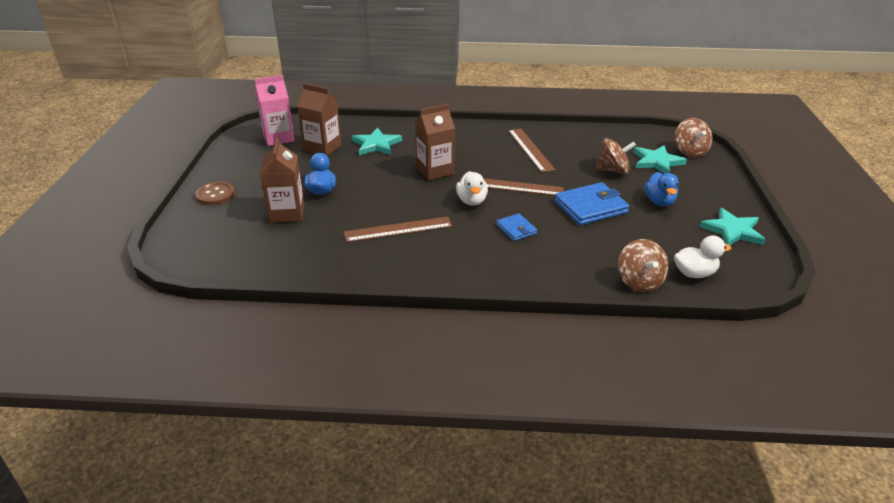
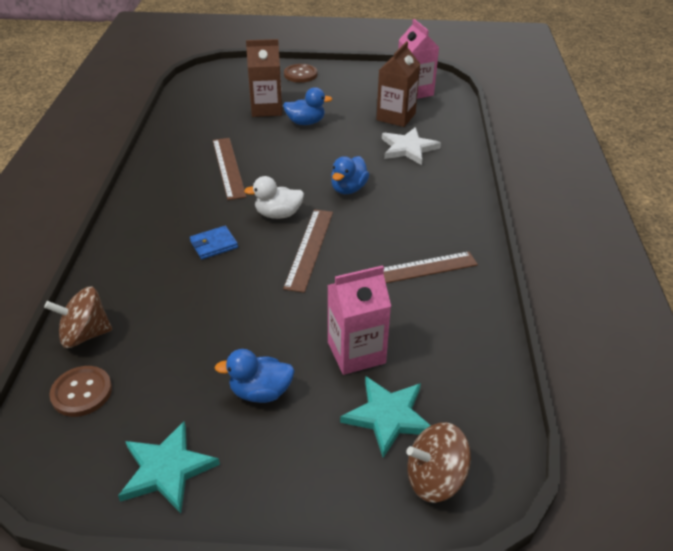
camera: 90 degrees right, 5 degrees up
(376, 144) = (408, 148): turquoise star -> white star
(435, 170) = (348, 189): brown carton -> blue duck
(590, 207) = (253, 313): blue wallet -> none
(613, 170) = (356, 353): brown spinning top -> pink carton
(694, 273) = (82, 392): white duck -> brown button

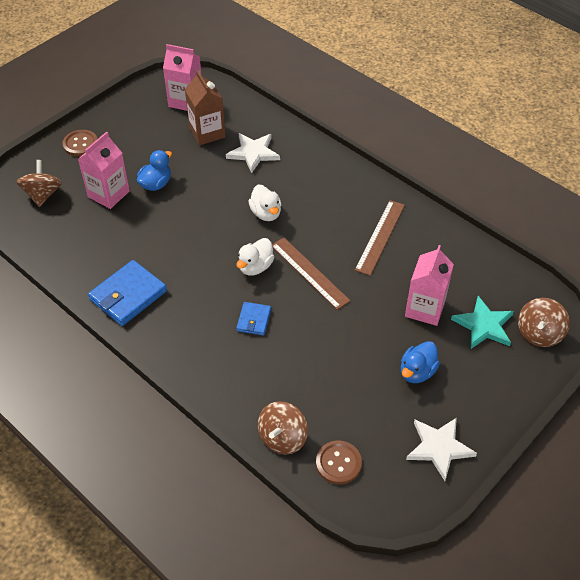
camera: 50 degrees left, 10 degrees up
(167, 469) = (439, 448): turquoise star -> white star
(171, 168) = (128, 295): none -> blue wallet
(228, 167) = (166, 262): brown ruler -> none
(230, 85) = (43, 194): none -> brown spinning top
(266, 109) = (108, 194): brown carton -> pink carton
(348, 189) = (266, 213): blue duck -> white duck

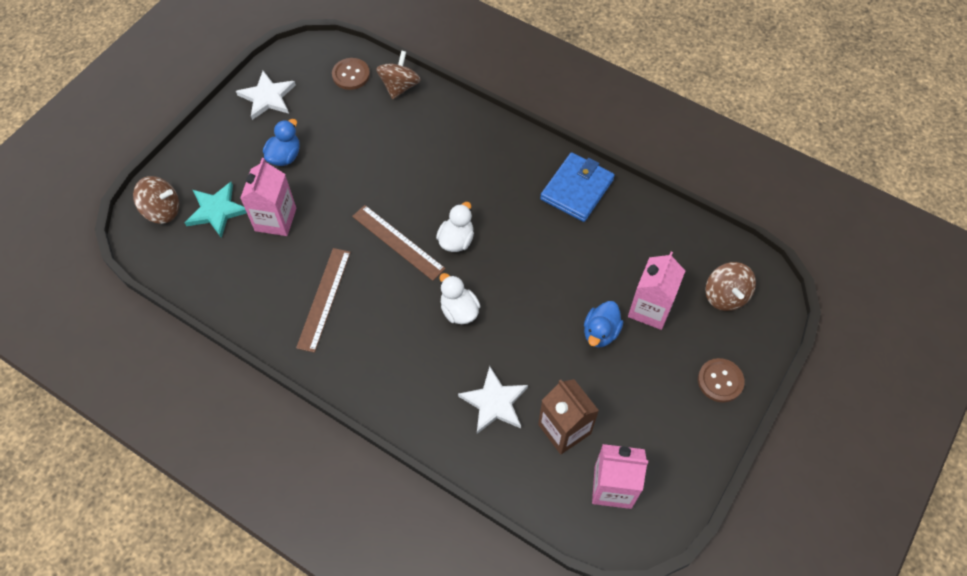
camera: 170 degrees right, 10 degrees up
(253, 320) = (445, 183): blue wallet -> none
(539, 333) = (162, 210): brown spinning top -> brown spinning top turned 75 degrees clockwise

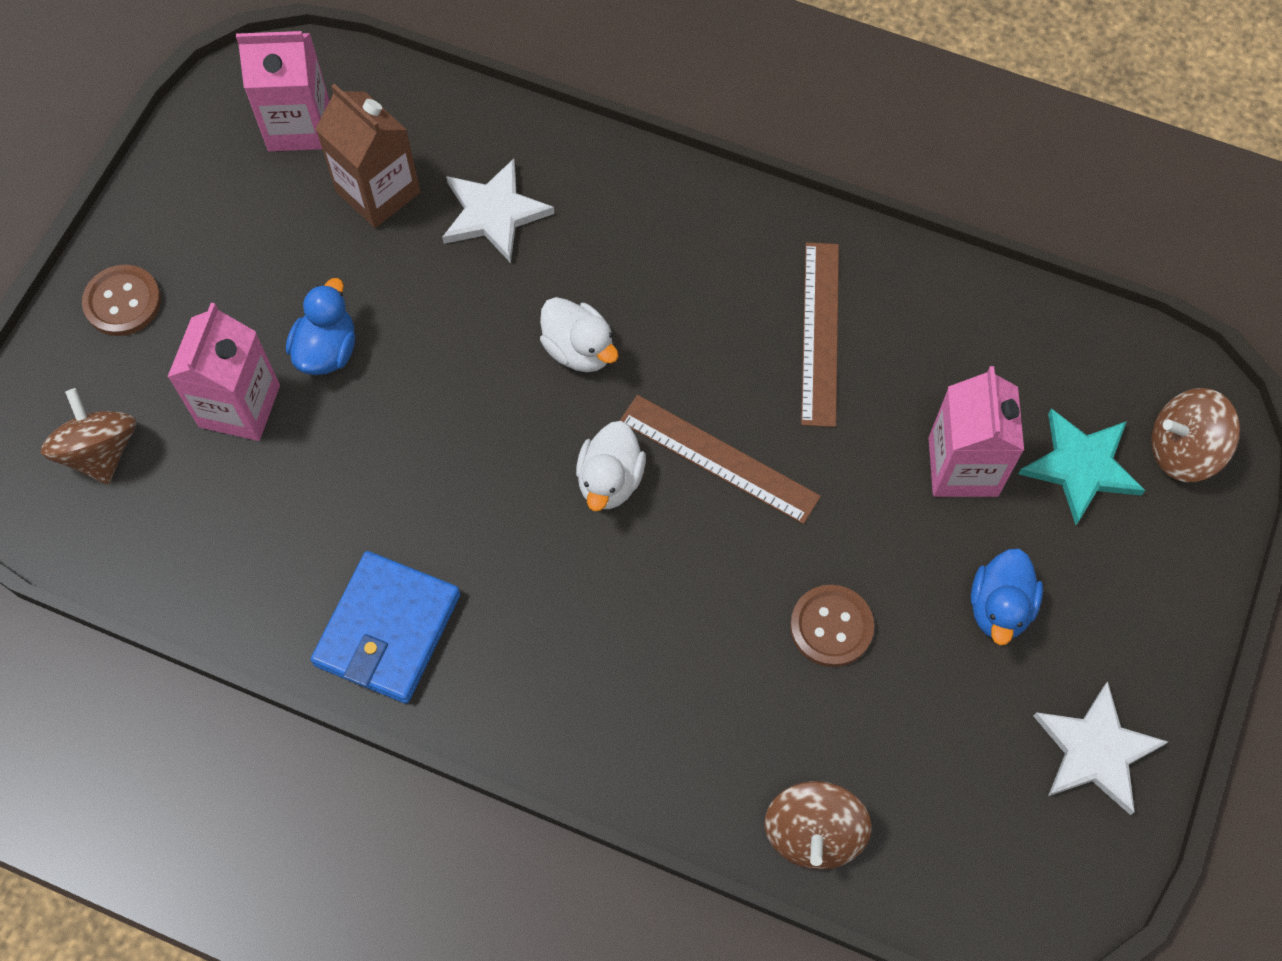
camera: 170 degrees right, 5 degrees up
(351, 75) = (933, 847): brown button -> brown button (831, 627)

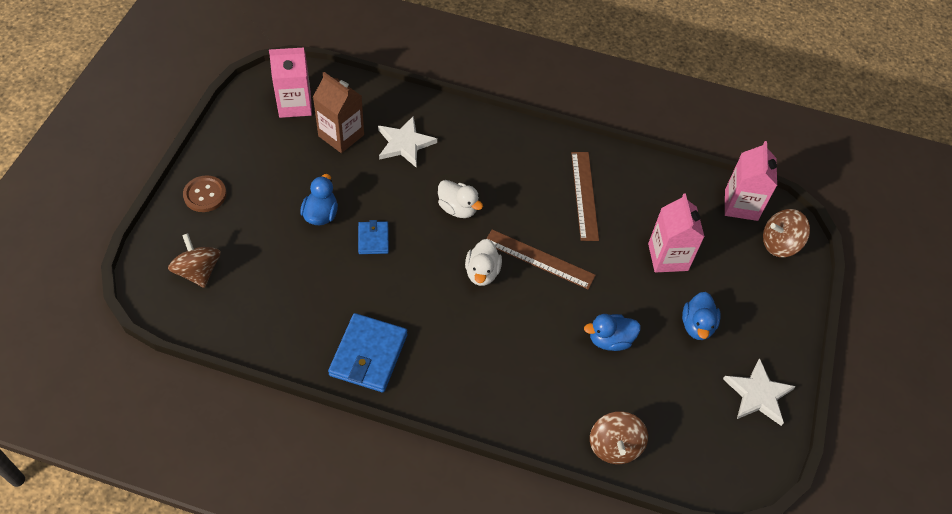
camera: 10 degrees left, 10 degrees down
(239, 406) = (275, 244): pink carton -> pink carton (741, 205)
(418, 404) = (373, 239): none -> blue wallet
(831, 627) = (610, 340): brown button -> blue duck
(1081, 466) = (728, 254): turquoise star -> none

